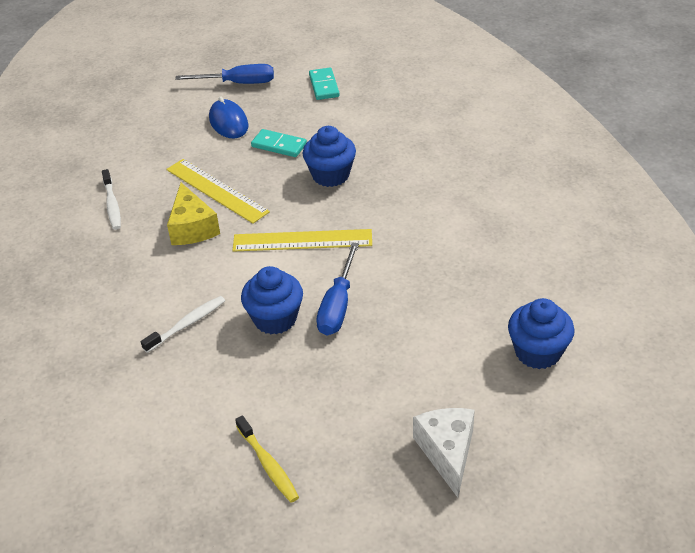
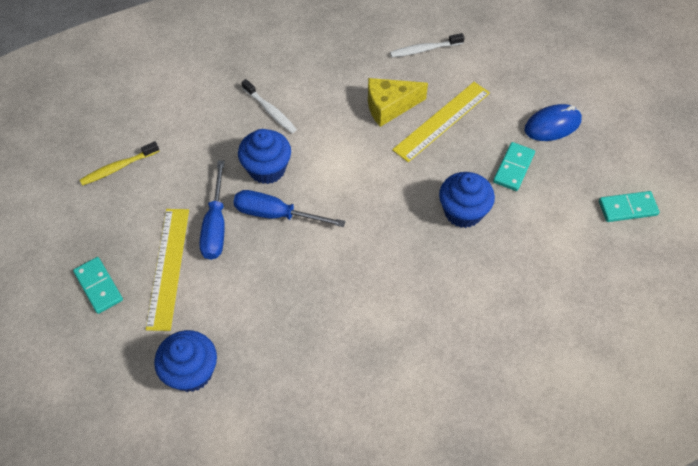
camera: 90 degrees right, 15 degrees up
(238, 83) = (625, 130): blue screwdriver -> blue screwdriver (216, 225)
(302, 241) = (365, 188): yellow ruler -> yellow ruler (168, 267)
(447, 452) = (99, 286): white cheese -> turquoise domino

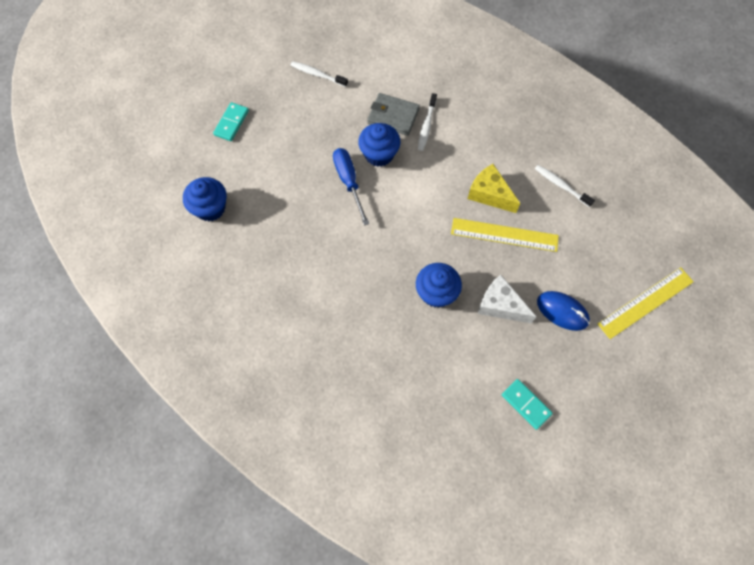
camera: 55 degrees right, 10 degrees up
(118, 168) = (317, 74): yellow toothbrush -> white toothbrush
(168, 267) = (269, 149): yellow ruler -> yellow ruler (645, 302)
(216, 225) = (316, 154): blue screwdriver -> none
(233, 131) = (393, 116): none -> grey wallet
(513, 168) = (500, 305): turquoise domino -> white cheese

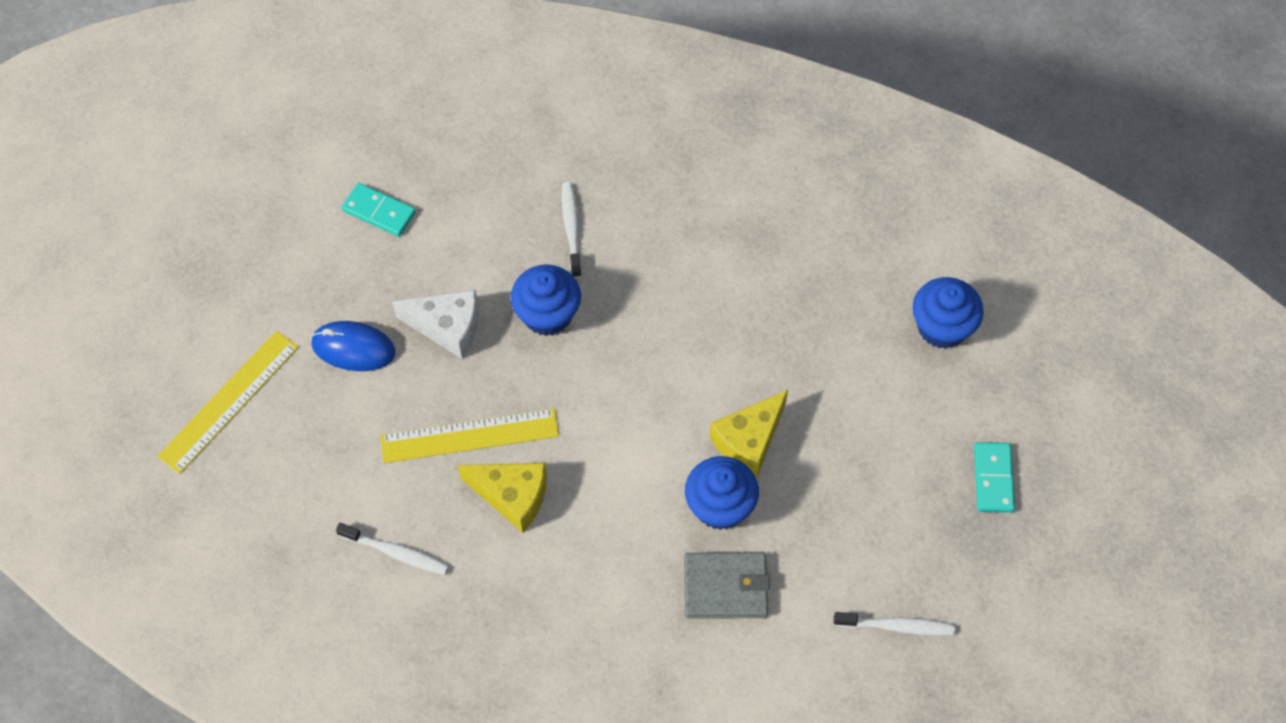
camera: 160 degrees right, 5 degrees down
(349, 182) = (749, 441): blue screwdriver -> yellow cheese
(426, 126) = (660, 588): white toothbrush -> white toothbrush (571, 228)

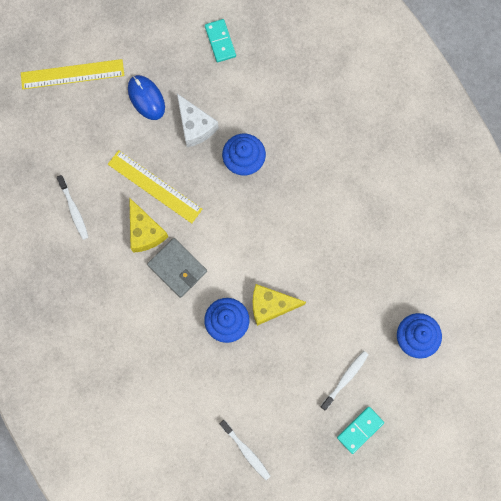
camera: 45 degrees right, 15 degrees up
(571, 228) = (296, 129): white toothbrush -> white toothbrush (345, 379)
(725, 587) = (192, 361): grey wallet -> grey wallet (177, 268)

